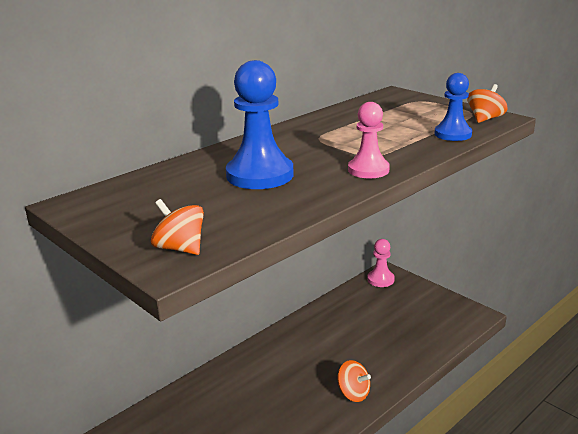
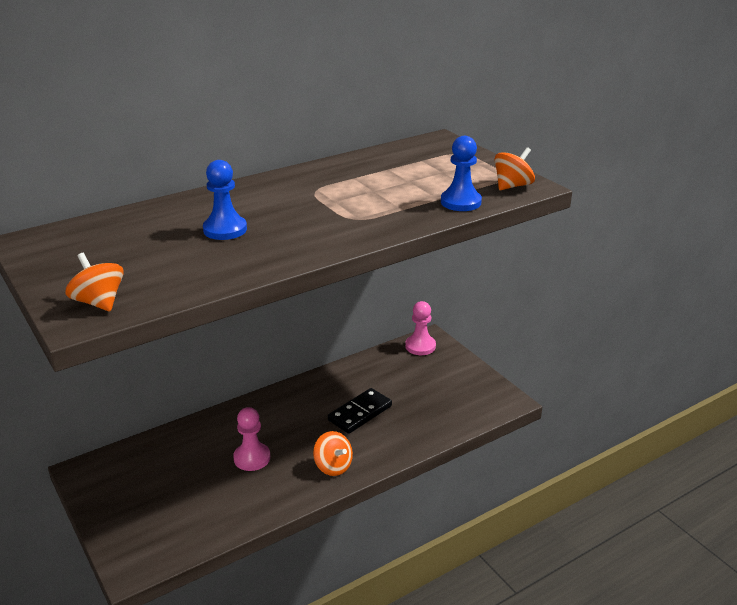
camera: 10 degrees right, 5 degrees up
(260, 175) = (225, 229): blue pawn -> blue pawn, size x0.61
(355, 343) = (360, 413): none -> black domino
(368, 170) = (338, 236): pink pawn -> pink pawn (252, 458)

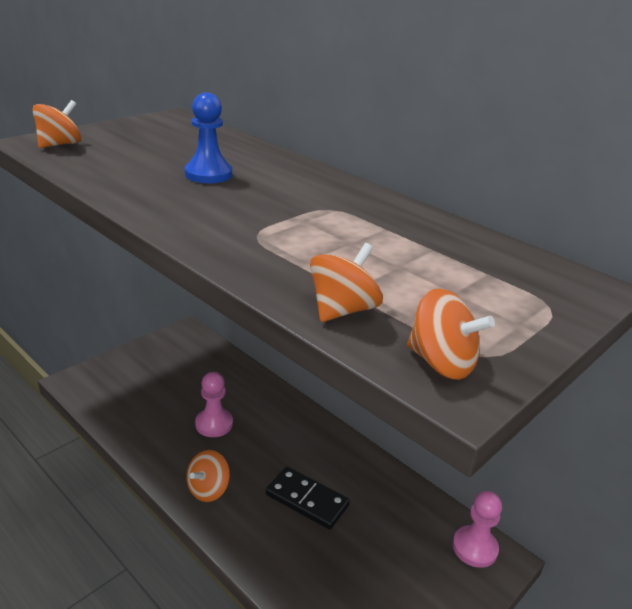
camera: 75 degrees right, 0 degrees up
(460, 202) = (343, 310): blue pawn -> orange spinning top

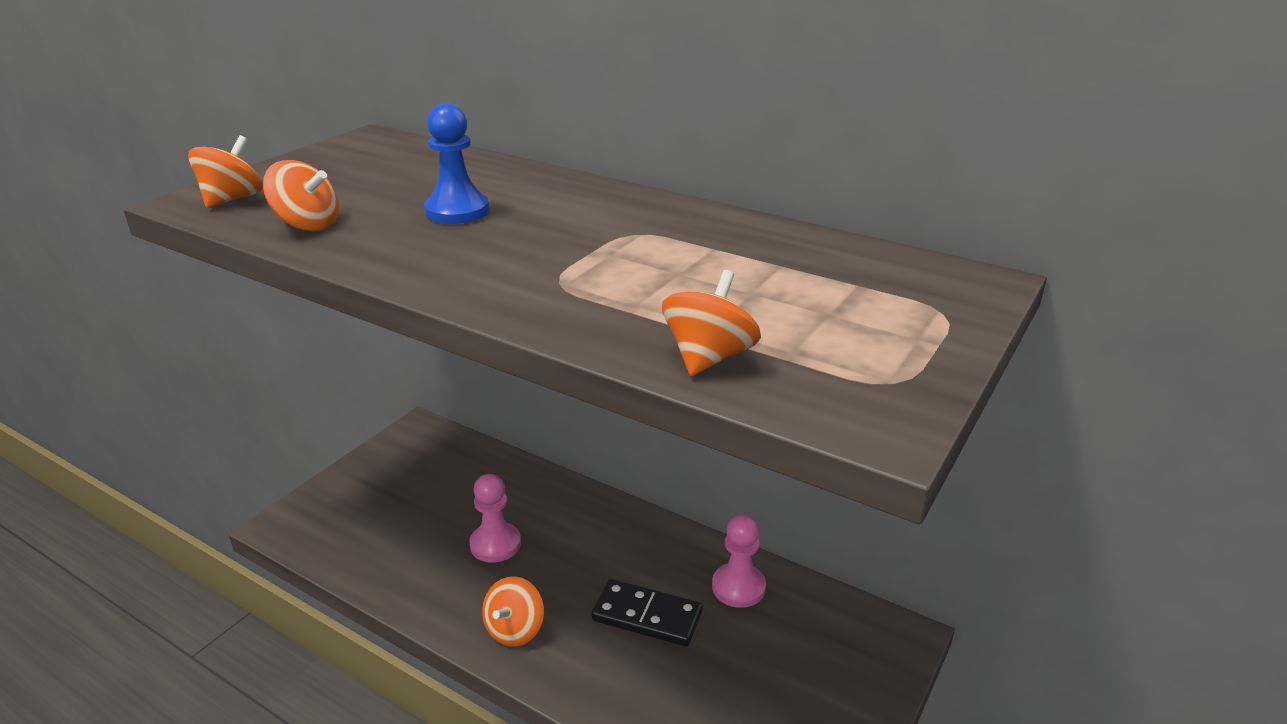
camera: 10 degrees left, 0 degrees up
(441, 363) = (850, 399): orange spinning top -> orange spinning top (307, 224)
(474, 548) = (869, 630): pink pawn -> pink pawn (738, 587)

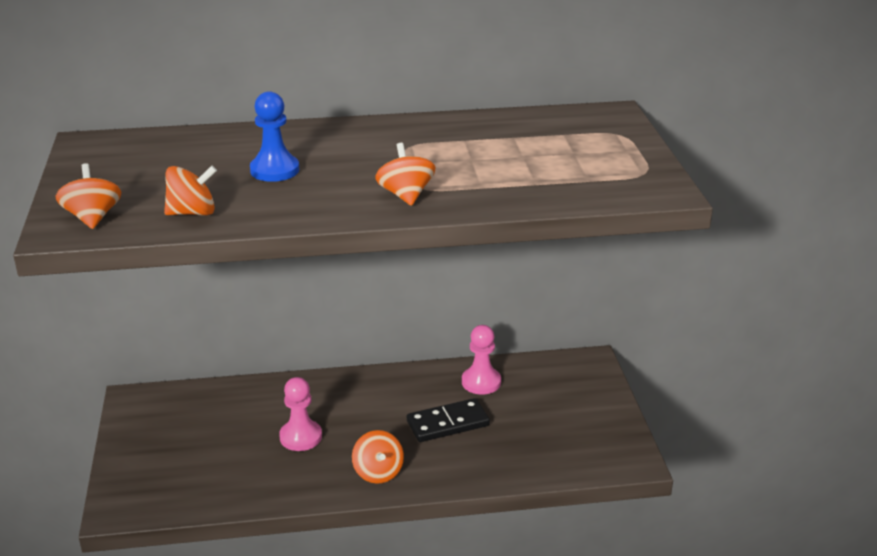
camera: 40 degrees left, 0 degrees up
(709, 357) = (557, 193): orange spinning top -> orange spinning top (405, 195)

